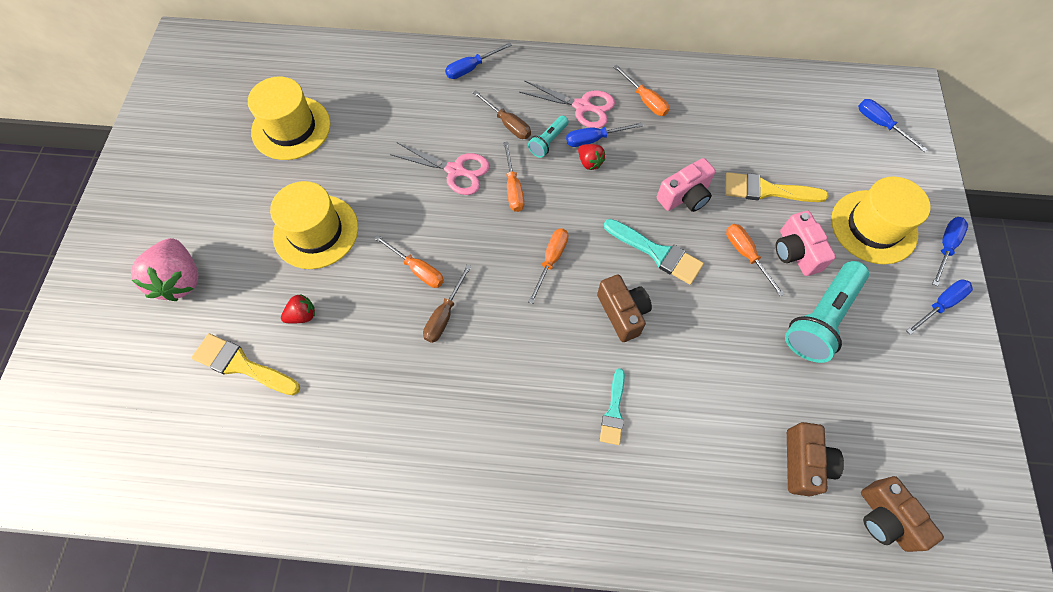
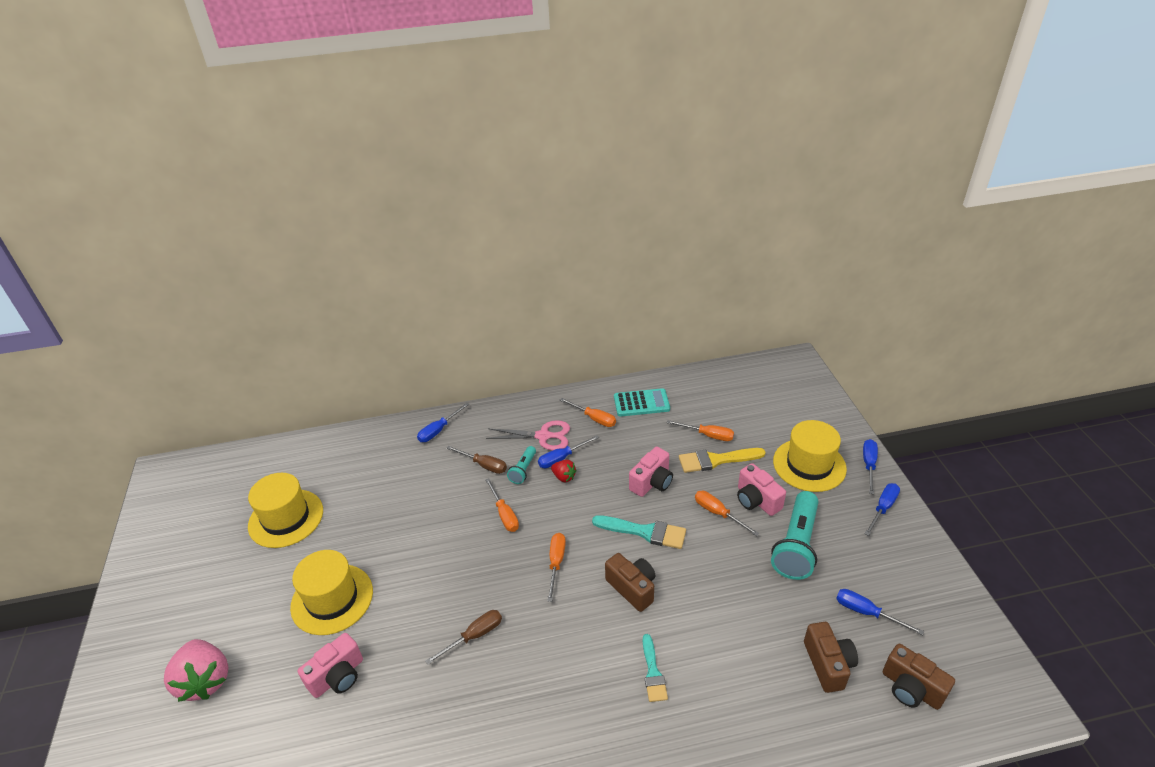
camera: 15 degrees left, 25 degrees down
(242, 365) = (288, 740): yellow brush -> none
(302, 315) = (338, 676): red strawberry -> pink camera
(417, 269) = (438, 604): orange screwdriver -> orange screwdriver (708, 435)
(444, 315) = (474, 636): brown screwdriver -> brown screwdriver turned 135 degrees counterclockwise
(455, 170) = (448, 514): pink scissors -> none
(705, 95) = (641, 403): none -> turquoise calculator
(880, 125) = (784, 391): blue screwdriver -> blue screwdriver (866, 612)

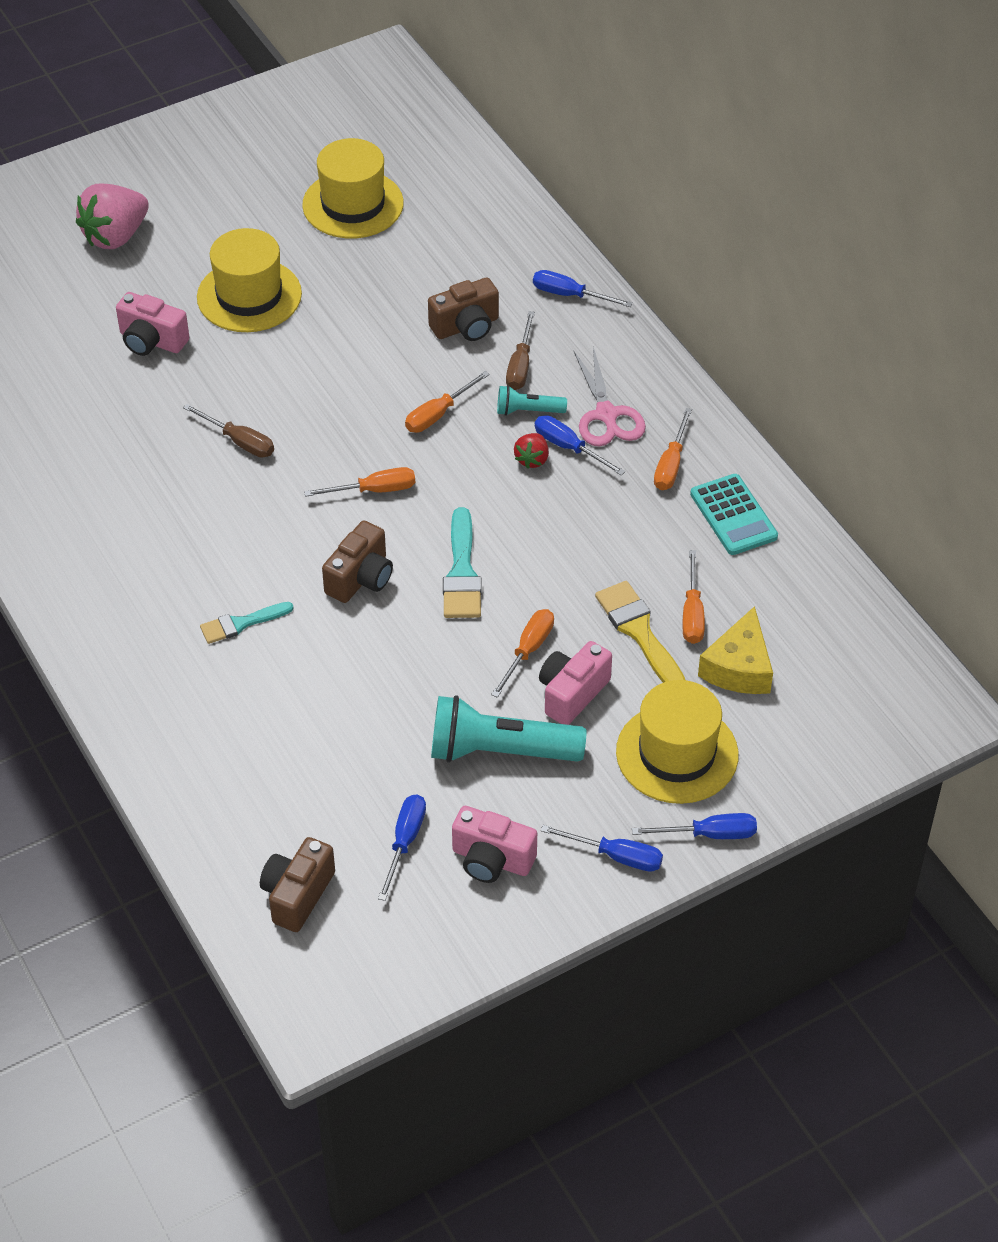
camera: 70 degrees right, 10 degrees up
(652, 482) = (561, 562): pink camera -> pink camera (491, 859)
(751, 426) = (739, 667): none -> yellow cheese
(828, 664) = (307, 802): brown camera -> brown camera (466, 326)

